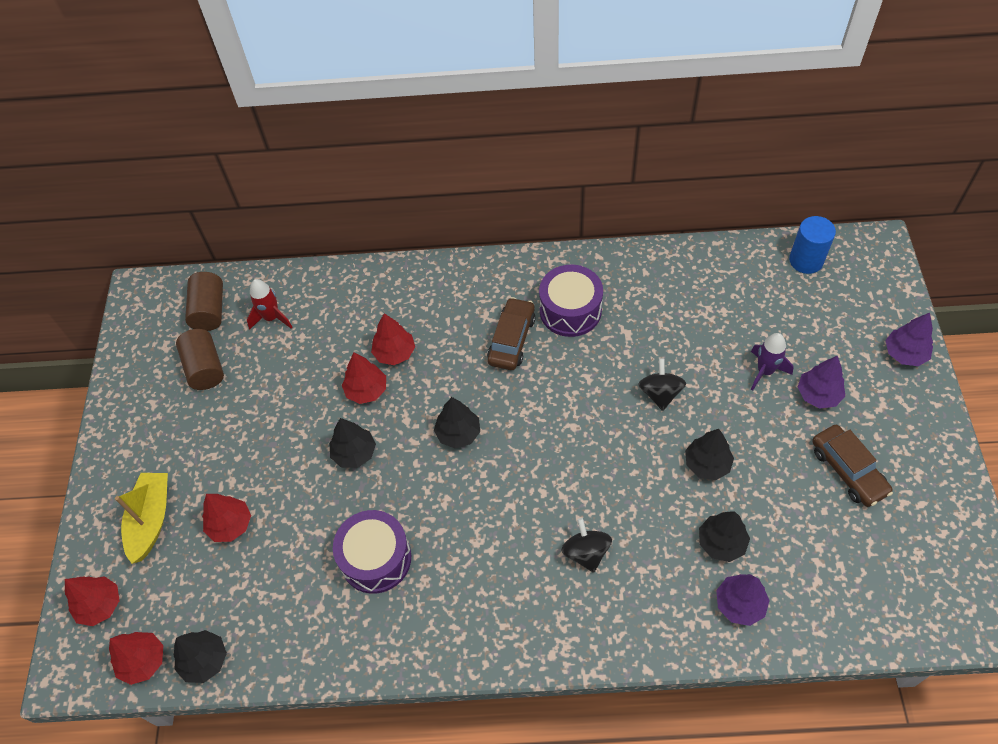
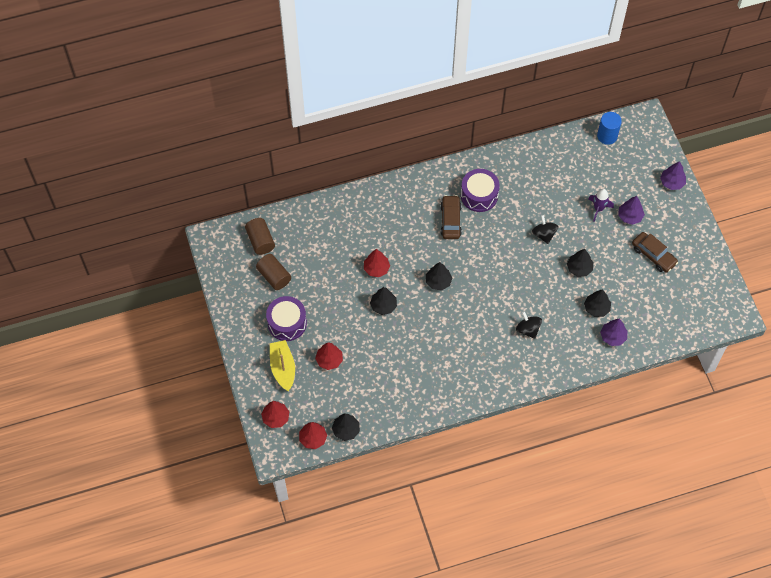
camera: 20 degrees left, 5 degrees up
(272, 318) = (301, 237): red rocket -> none
(376, 558) = (417, 359): purple drum -> purple drum (287, 323)
(394, 353) = (384, 243): red tree -> none

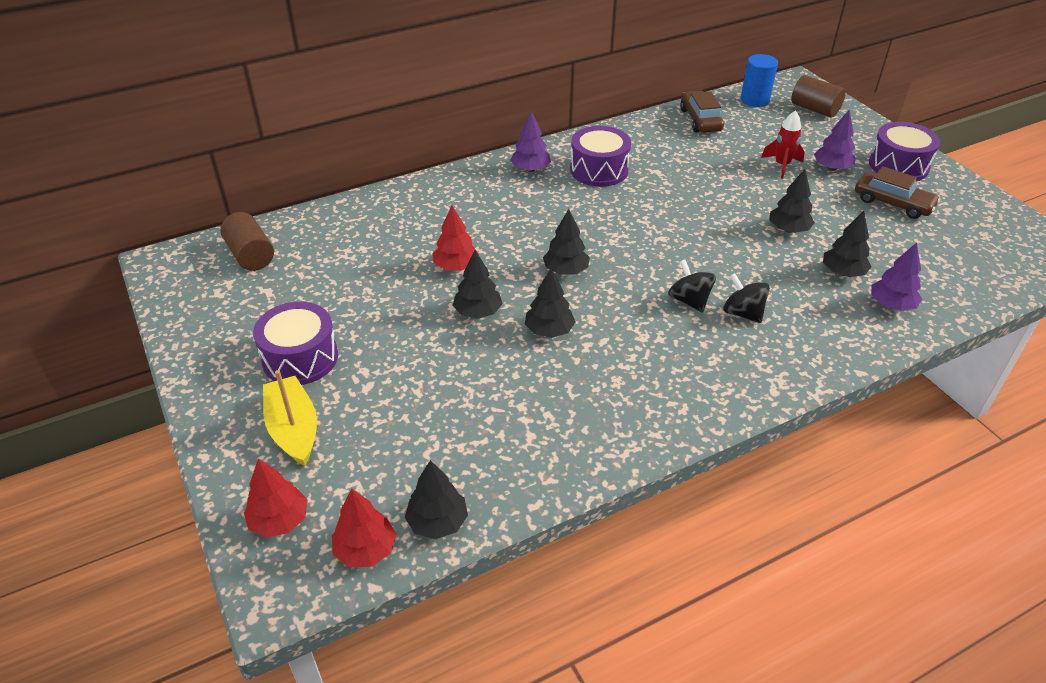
camera: 10 degrees left, 20 degrees down
(274, 276) = (275, 297): brown cylinder -> brown cylinder (814, 109)
(329, 360) = (387, 404): red tree -> none
(419, 325) = (549, 331): none -> black tree
(450, 220) = (564, 199): brown car -> brown car (700, 120)
(544, 234) = (714, 199): black spinning top -> black spinning top (689, 300)
(598, 209) = (781, 165): purple rocket -> red rocket
(672, 182) = (869, 131): purple tree -> purple tree (530, 169)
(674, 221) = (898, 165): none -> purple drum

